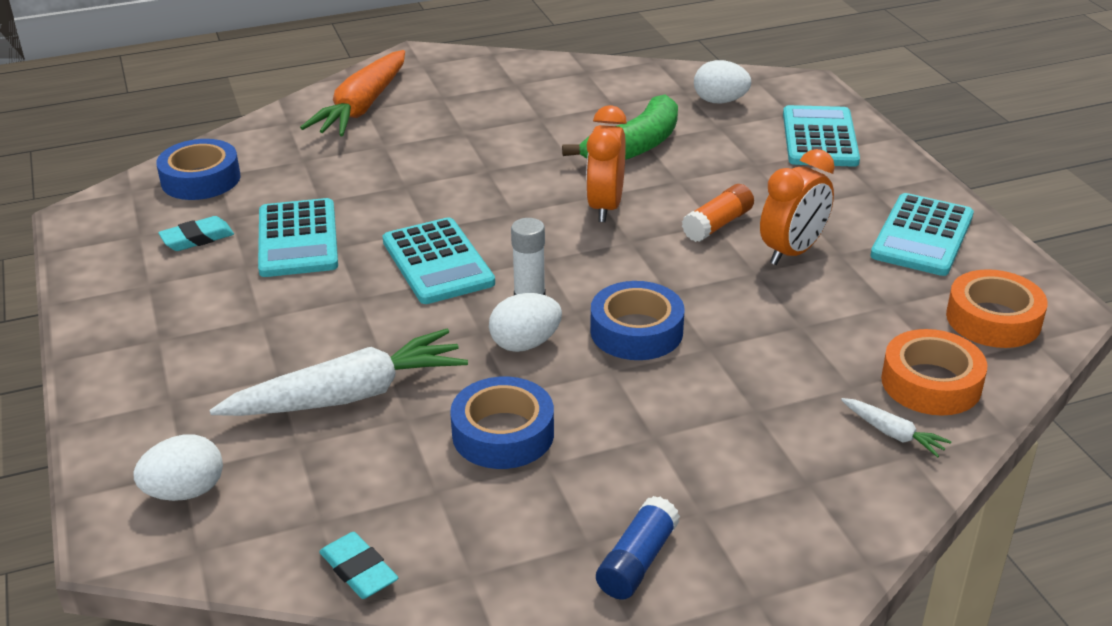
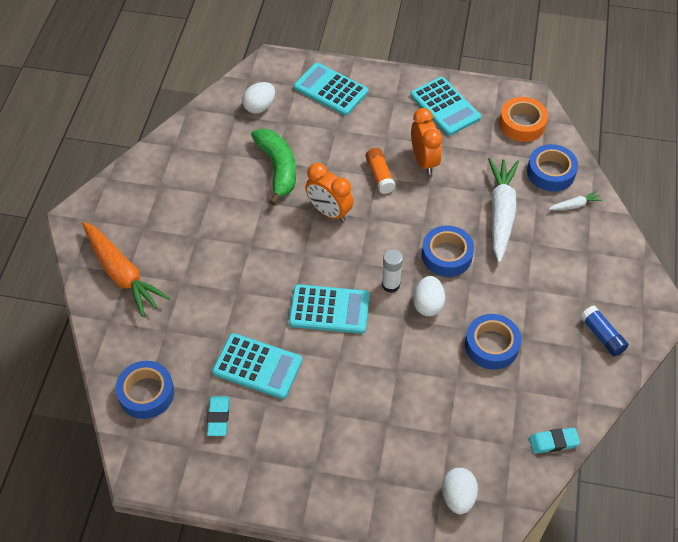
camera: 60 degrees left, 20 degrees up
(348, 396) = (423, 398): white carrot -> white carrot (501, 213)
(931, 383) = (551, 172): orange tape -> blue tape

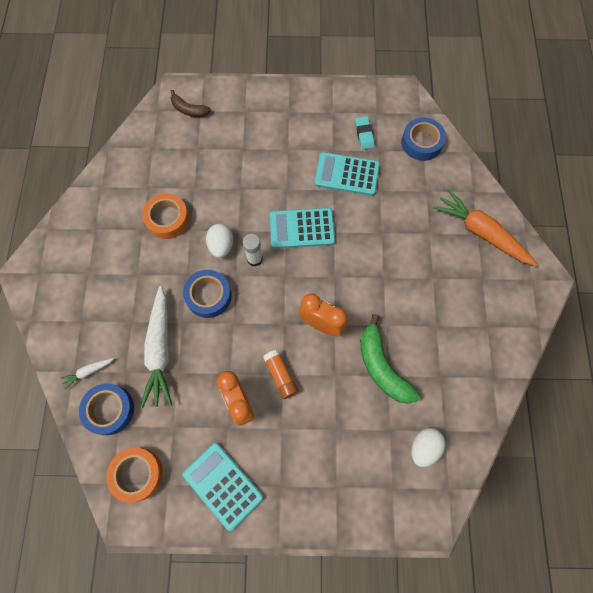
camera: 170 degrees right, 15 degrees up
(330, 90) = (353, 488): turquoise calculator -> none
(458, 497) = (189, 110): white egg -> brown banana
(491, 345) = (167, 219): blue tape -> orange tape
(553, 442) = (122, 154): turquoise eraser -> none
(602, 336) = (77, 241): blue glue stick -> none

